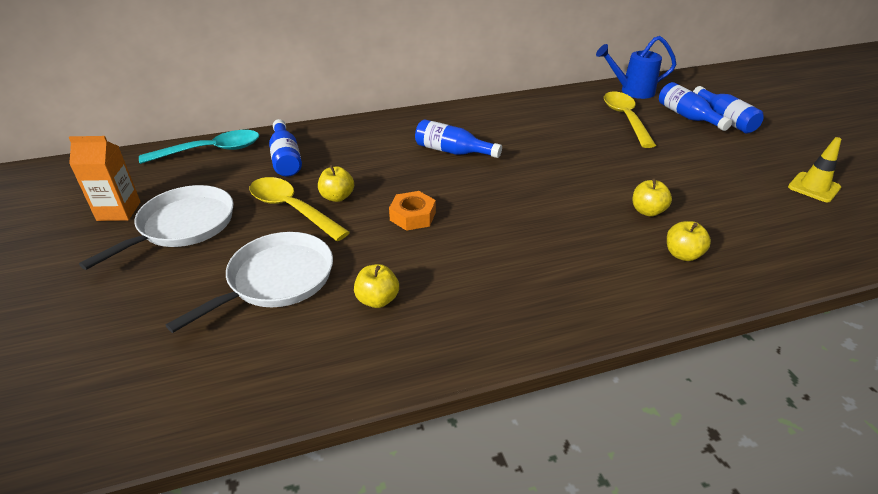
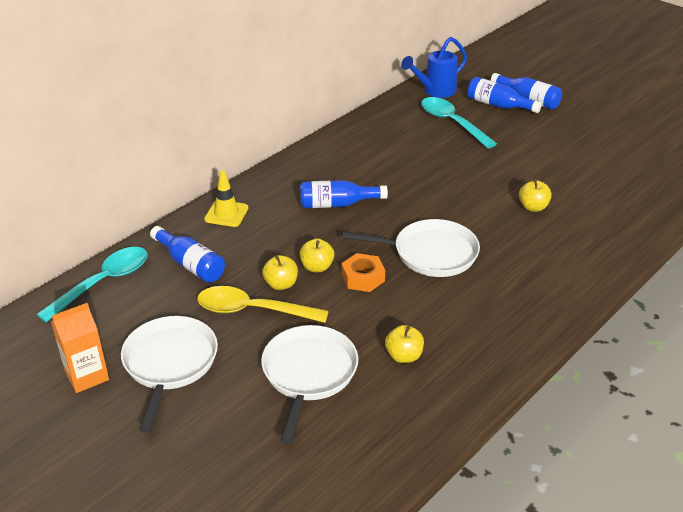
camera: 30 degrees left, 0 degrees up
(498, 218) = (430, 253): none -> white pan
(625, 119) = (452, 123): yellow spoon -> turquoise spoon
(682, 254) = (581, 235): yellow apple -> yellow apple (317, 267)
(814, 187) = (627, 146): yellow traffic cone -> yellow traffic cone (226, 214)

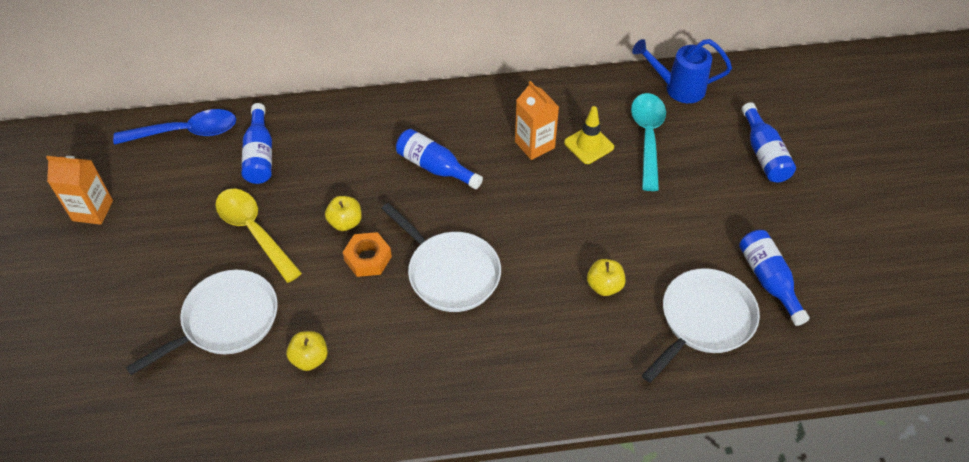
camera: 40 degrees right, 15 degrees up
(103, 283) = (186, 132): turquoise spoon -> blue spoon
(169, 363) = (150, 239): white pan -> white pan (704, 320)
(226, 214) = (339, 120): yellow traffic cone -> yellow traffic cone (589, 145)
(281, 284) = (301, 220): yellow apple -> none
(387, 160) = (534, 145): none -> orange carton
(498, 105) = (722, 143): blue bottle -> blue bottle (768, 280)

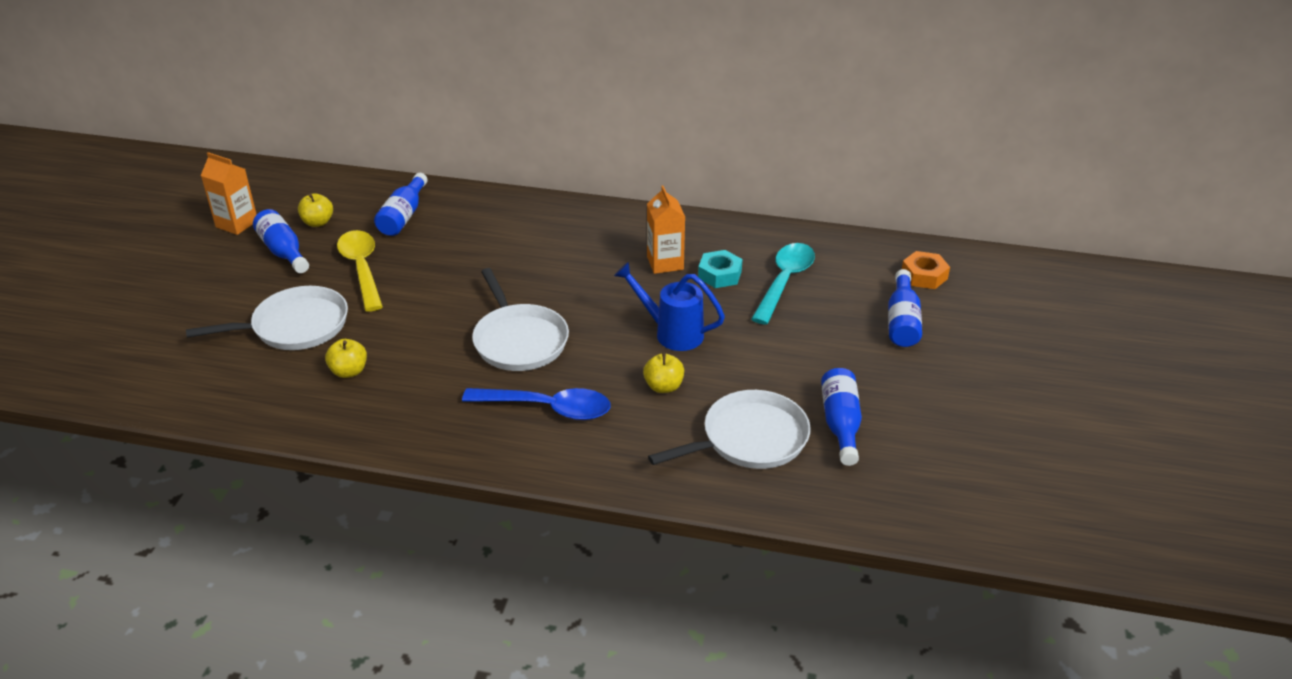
camera: 20 degrees right, 15 degrees down
(186, 132) = (351, 186): blue spoon -> blue spoon (547, 408)
(345, 222) = (447, 281): yellow apple -> yellow apple (318, 222)
(368, 258) = (450, 312): orange nut -> orange nut (924, 276)
(435, 167) = (557, 259): blue bottle -> blue bottle (283, 252)
(589, 145) = (719, 274): yellow traffic cone -> turquoise nut
(677, 88) = (841, 250): blue watering can -> blue watering can (671, 333)

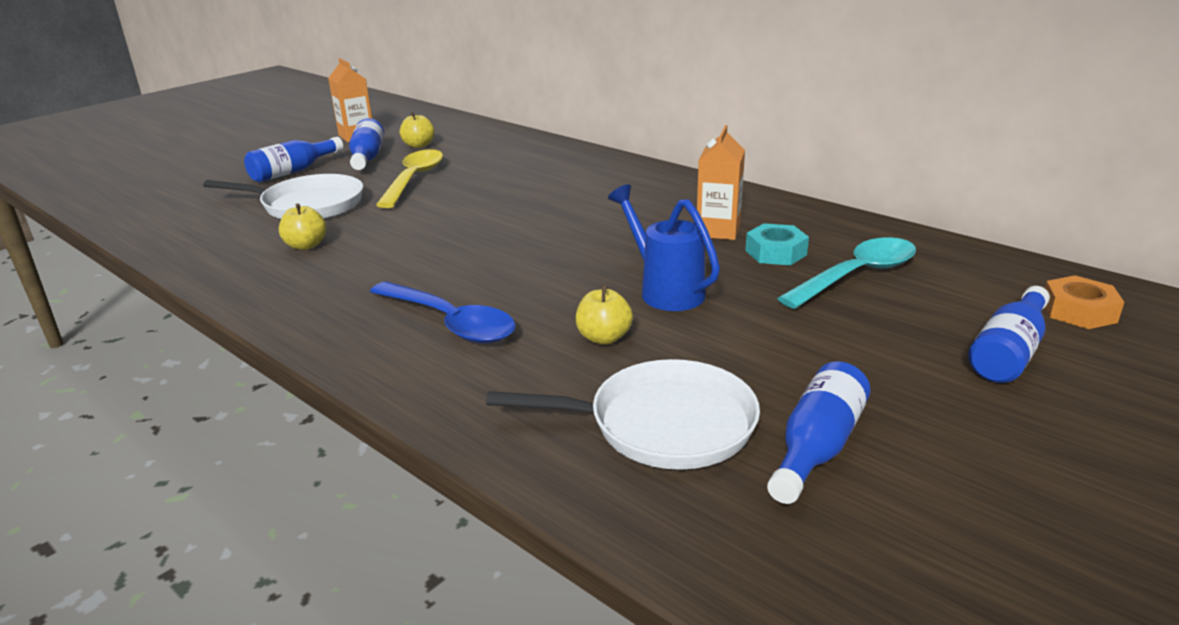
camera: 30 degrees right, 10 degrees down
(403, 216) = (494, 153): blue bottle -> blue bottle (293, 171)
(519, 340) = (490, 259): white pan -> none

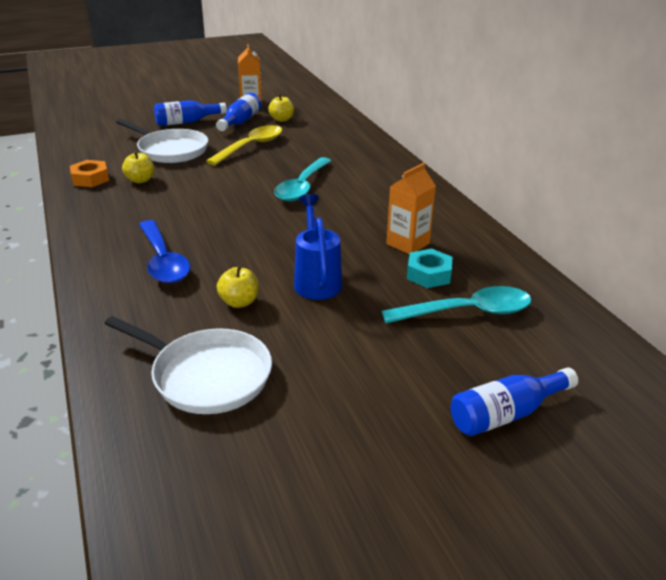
camera: 25 degrees right, 5 degrees up
(530, 205) = (302, 187): none -> turquoise spoon
(816, 447) = (280, 429): blue bottle -> none
(1078, 311) = (612, 402): orange nut -> orange nut (90, 179)

